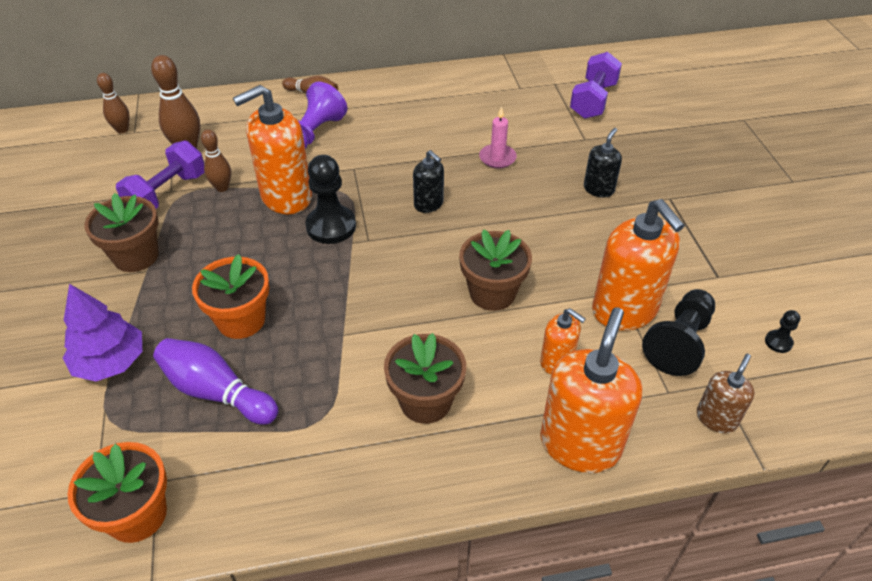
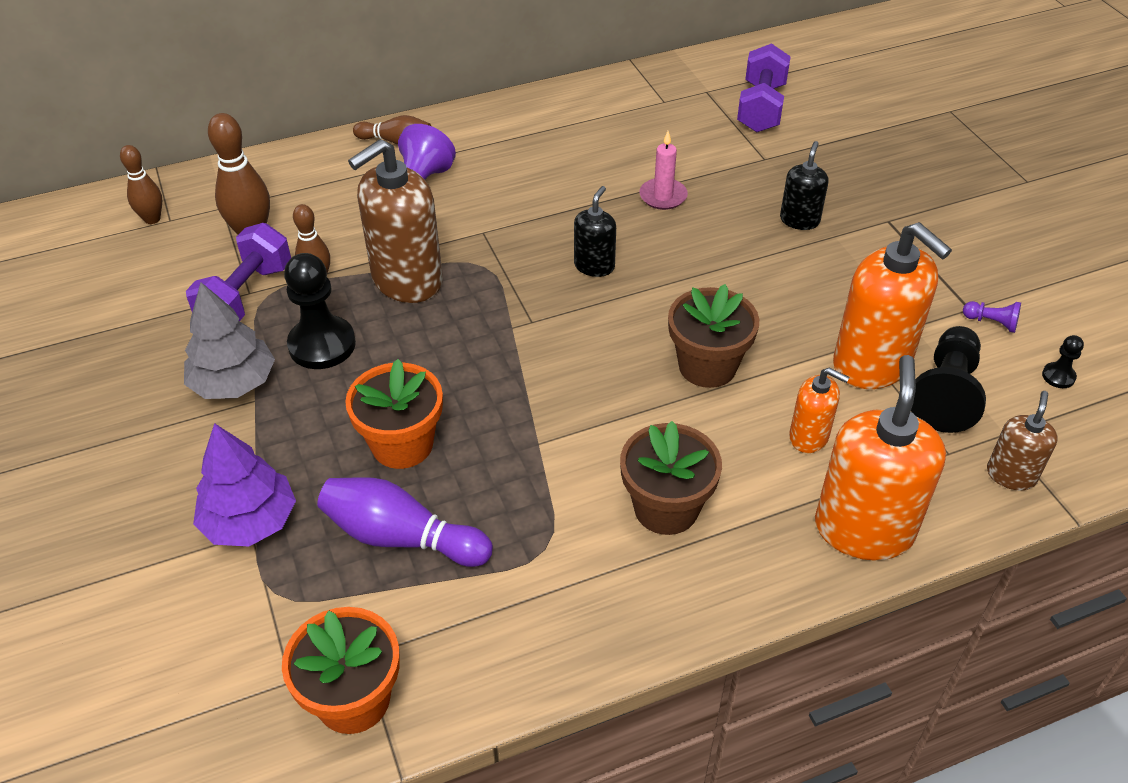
camera: 10 degrees left, 0 degrees up
(136, 256) = (233, 383): brown flower pot -> grey tree
(286, 197) = (407, 280): orange soap dispenser -> brown soap dispenser
(331, 226) = (478, 310): black pawn -> black pawn (322, 345)
(429, 204) = (594, 266): black soap dispenser -> black soap dispenser turned 105 degrees counterclockwise
(733, 290) = (991, 322): none -> purple pawn

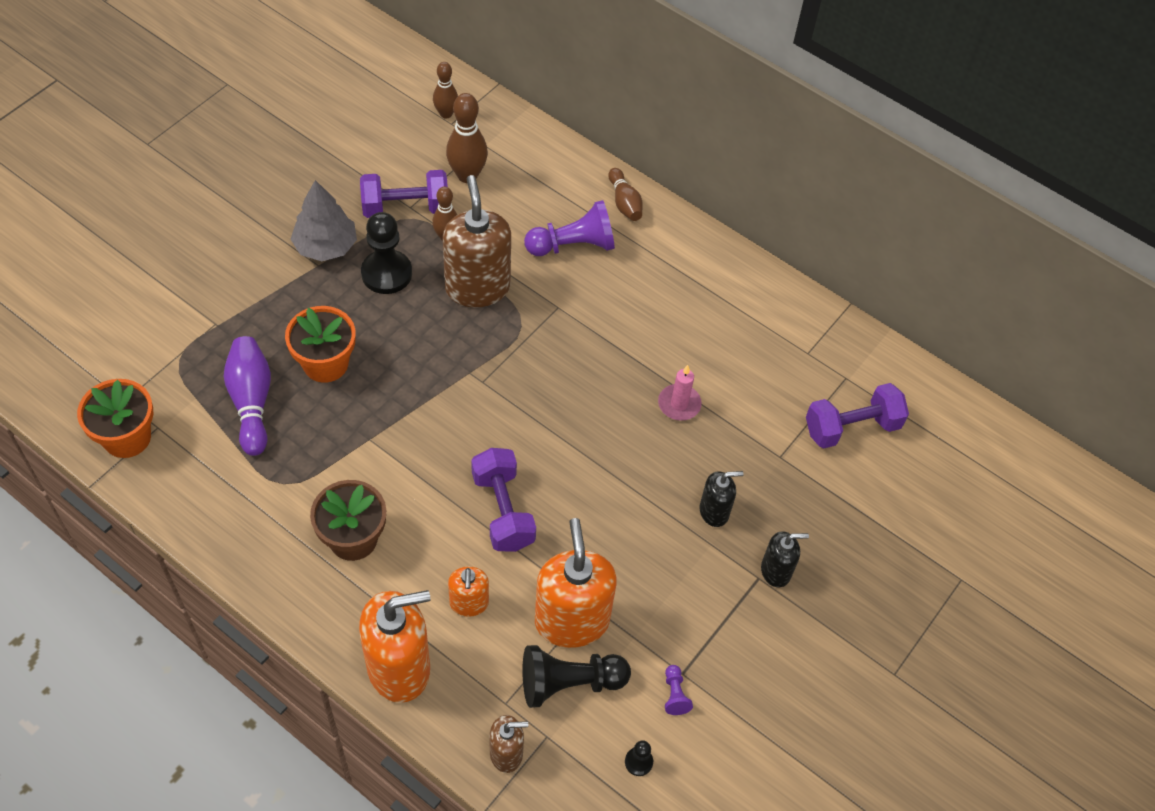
camera: 55 degrees right, 10 degrees up
(250, 521) = (223, 318): purple tree -> none
(407, 280) = (477, 287): brown soap dispenser -> brown soap dispenser turned 60 degrees clockwise
(594, 266) = (566, 394): black soap dispenser -> black soap dispenser (776, 571)
(707, 366) = (503, 511): brown flower pot -> purple dumbbell
(872, 364) = (572, 621): orange soap dispenser -> orange soap dispenser turned 150 degrees clockwise

